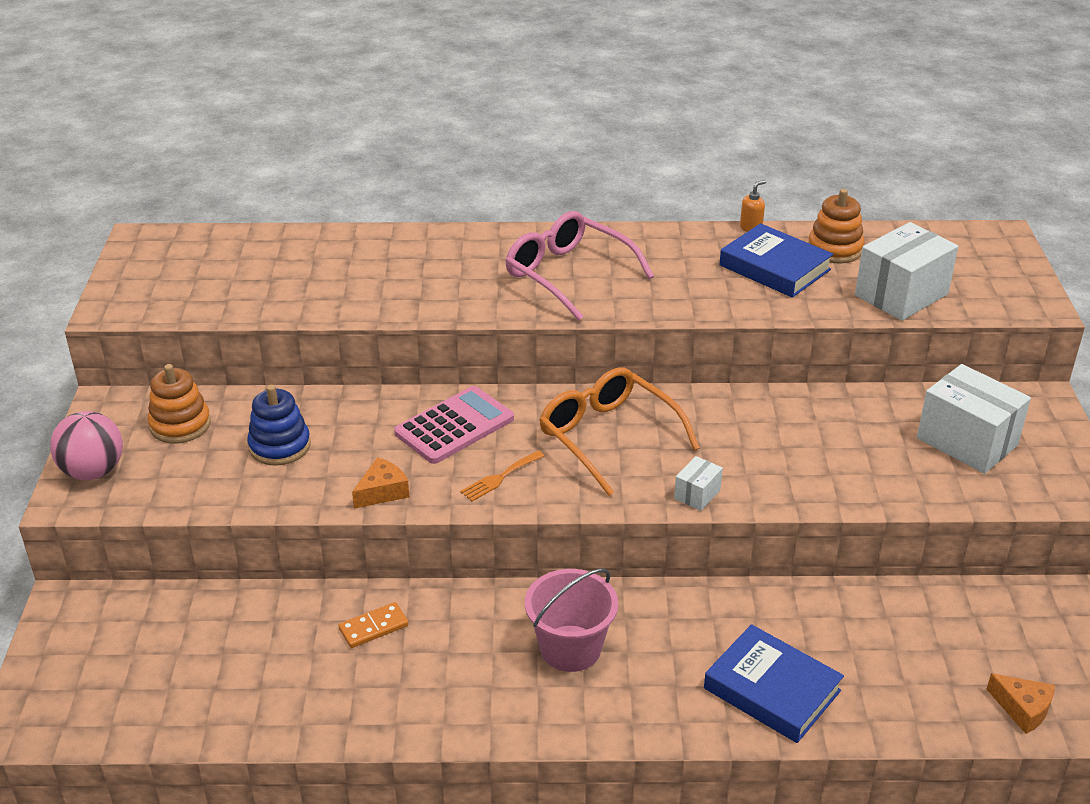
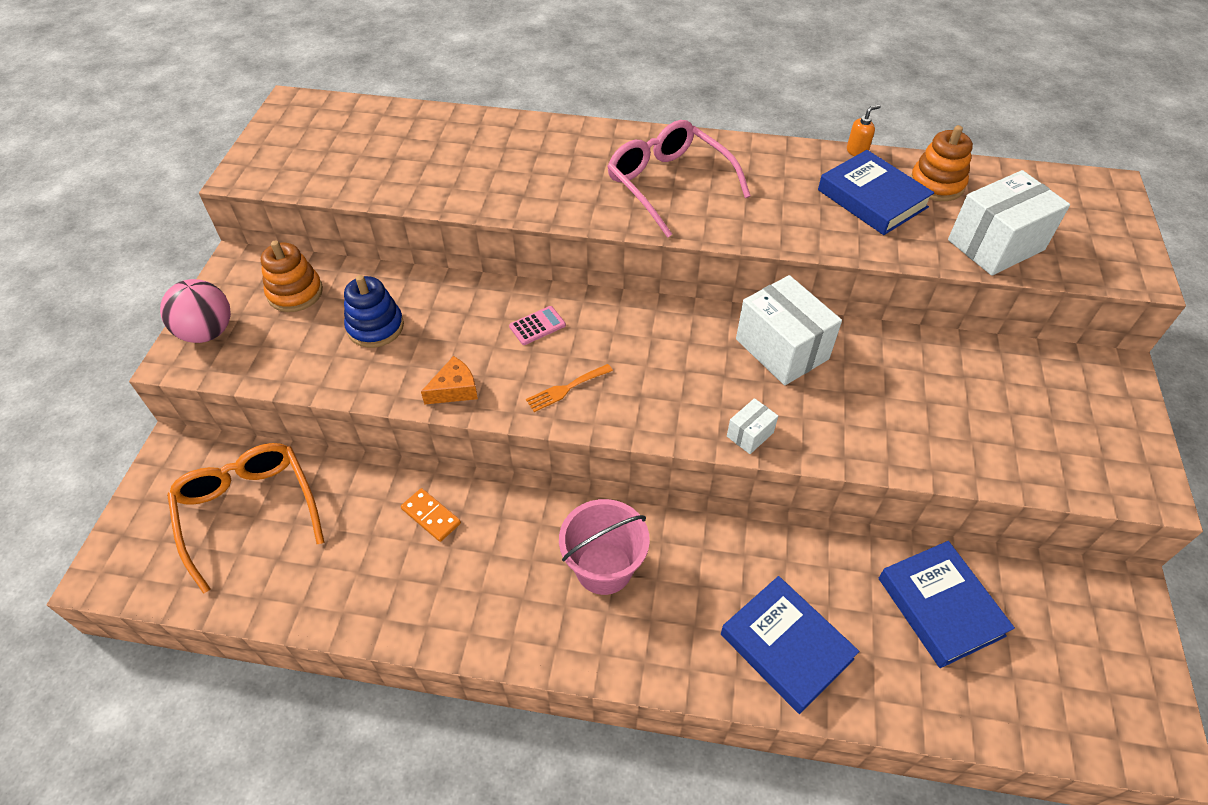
camera: 10 degrees right, 15 degrees up
(373, 627) = (431, 516): orange domino -> orange domino turned 60 degrees clockwise
(454, 426) = (537, 326): pink calculator -> pink calculator, size x0.50
(608, 437) = (677, 357): orange glasses -> orange glasses (248, 511)
(916, 635) = (940, 607): none -> blue book
(967, 441) = (1032, 410): white box -> white box (782, 349)
(1022, 709) = (1035, 712): orange cheese -> none

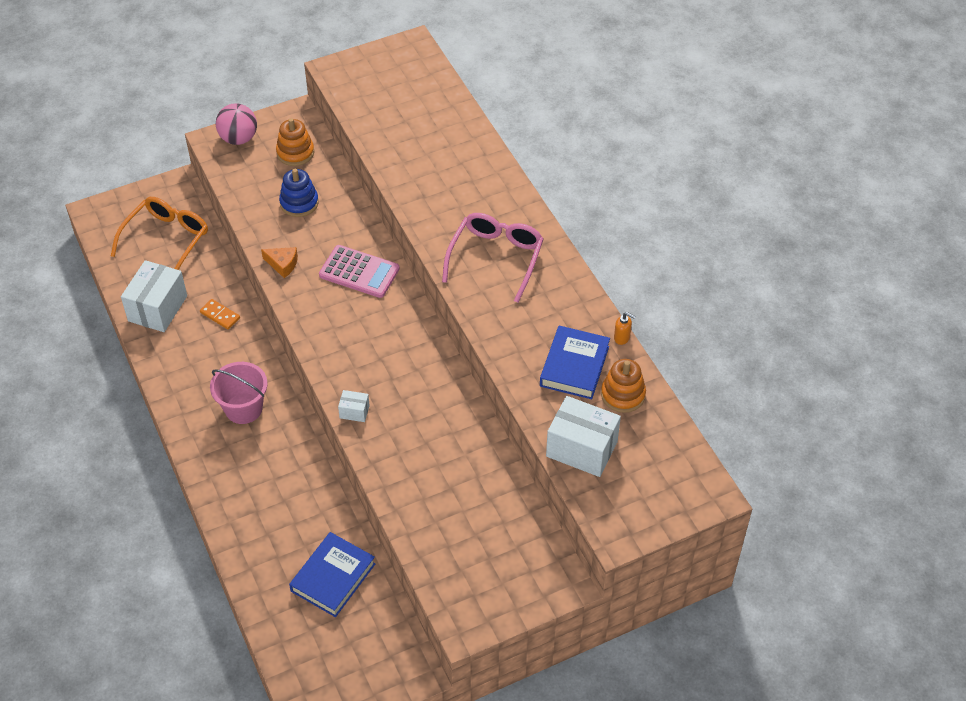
camera: 55 degrees right, 0 degrees up
(431, 516) = (220, 315): orange domino -> orange domino turned 60 degrees counterclockwise
(537, 326) = (359, 272): pink calculator -> pink calculator, size x2.01
(566, 389) = (322, 312): orange fork -> none
(782, 349) = (437, 397): white box -> white box (158, 308)
(786, 647) = (253, 514): blue book -> none

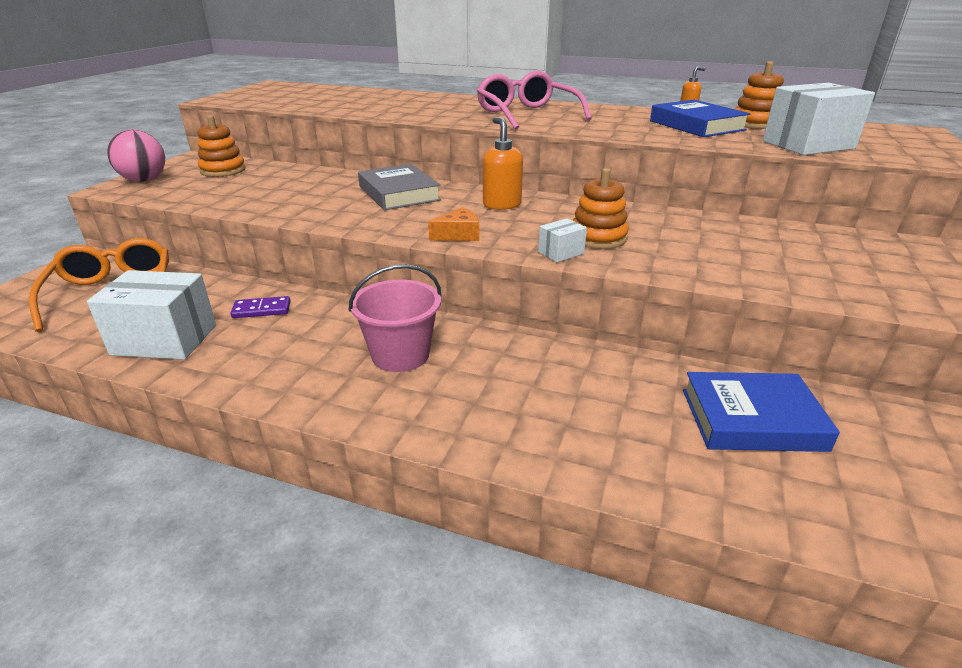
camera: 45 degrees left, 20 degrees down
(158, 308) = (165, 339): white box -> white box turned 60 degrees counterclockwise
(220, 315) = (262, 310): orange domino -> purple domino
(282, 264) = (311, 214): orange cheese -> orange cheese (459, 235)
(299, 203) = (270, 186): blue stacking toy -> none
(333, 577) = (752, 419): blue book -> blue book turned 75 degrees counterclockwise
(359, 272) = (398, 193): pink calculator -> grey book
(395, 414) = (598, 237): none -> orange stacking toy
(398, 335) = (501, 204): none -> orange soap dispenser

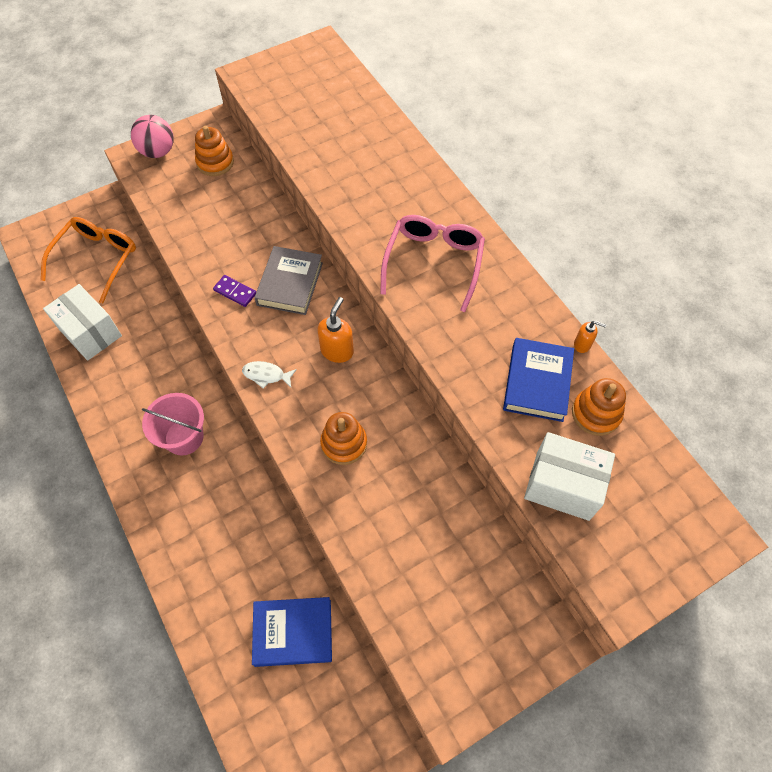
camera: 40 degrees right, 30 degrees up
(262, 310) = (154, 335): purple domino -> purple domino (235, 292)
(459, 235) = (266, 375): orange cheese -> white fish
(561, 253) = (299, 444): white box -> none
(752, 419) = (293, 633): blue book -> blue book turned 45 degrees counterclockwise

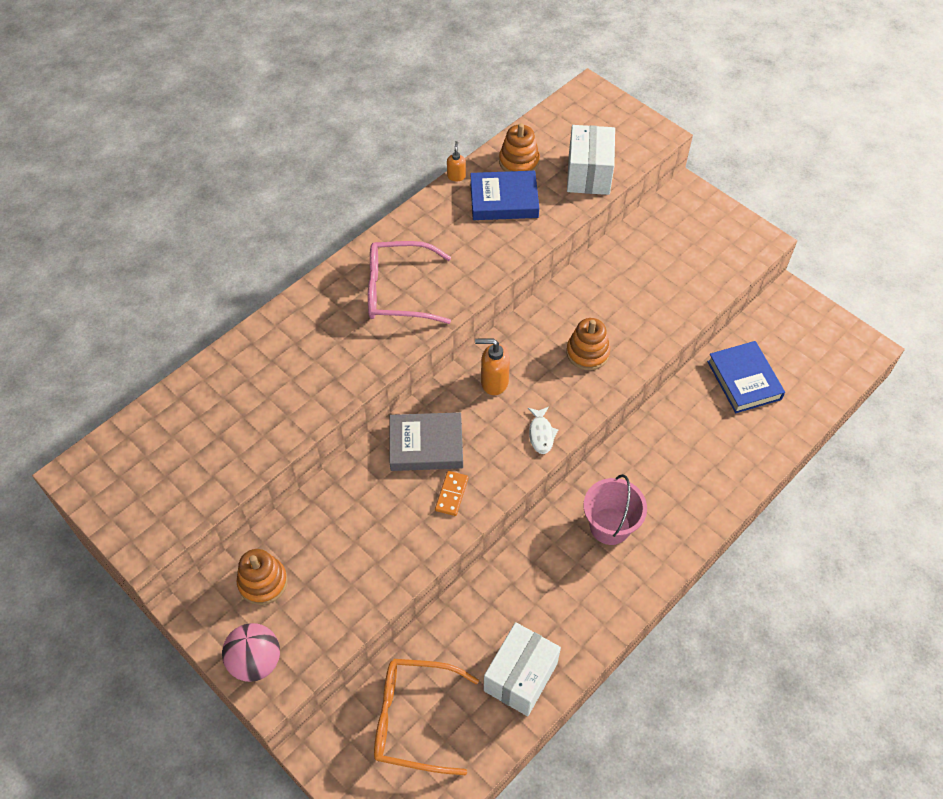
camera: 105 degrees left, 5 degrees down
(235, 292) = (451, 494): purple domino -> orange domino

